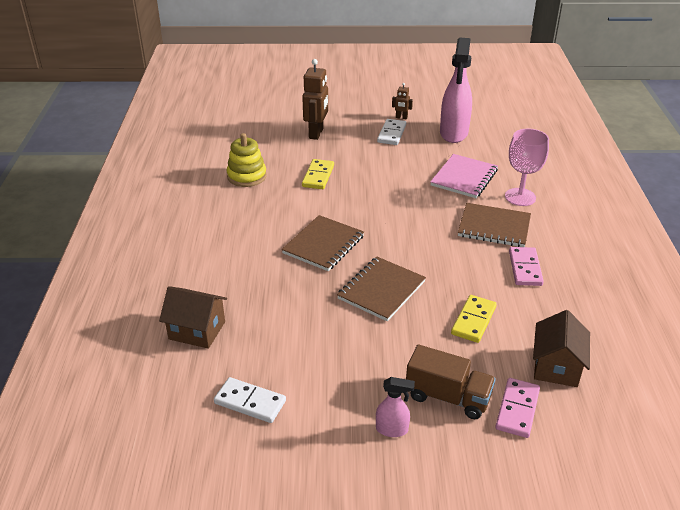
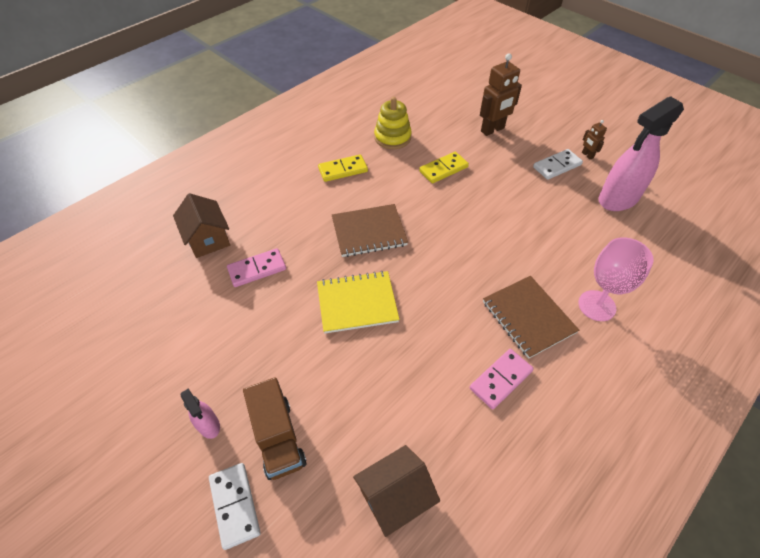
camera: 45 degrees right, 15 degrees up
(250, 402) = (164, 319): white domino -> white domino (234, 505)
(381, 290) = (357, 303): brown notebook -> yellow notebook
(464, 178) = (567, 249): pink notebook -> none
(473, 320) = (388, 390): yellow domino -> yellow domino (343, 170)
(517, 409) = (310, 502): pink domino -> pink domino (257, 269)

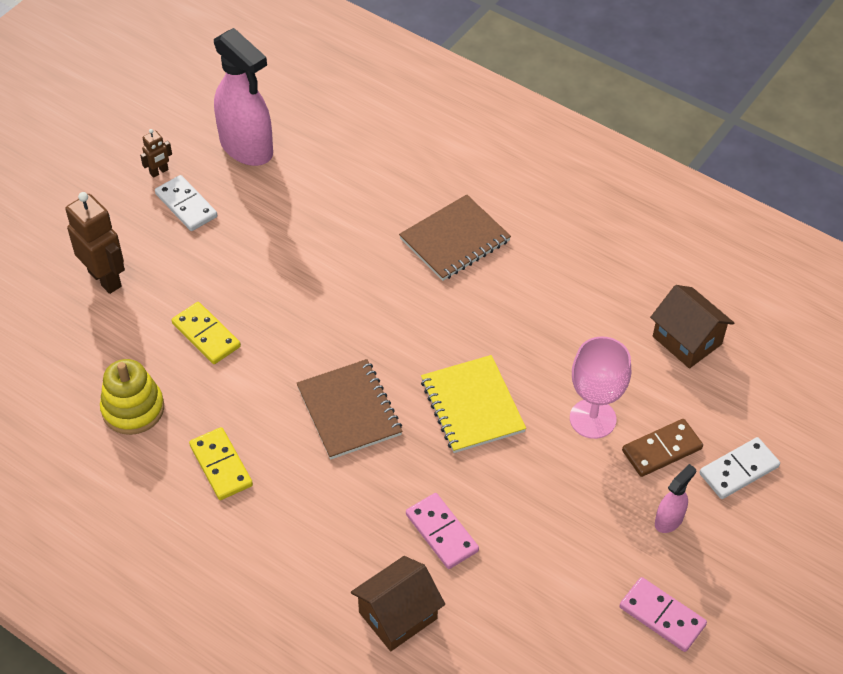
camera: 100 degrees left, 0 degrees up
(278, 437) = (661, 449): brown truck -> brown domino
(501, 380) = (540, 263): pink domino -> pink domino (662, 616)
(596, 305) = (425, 180): pink goblet -> pink goblet (592, 419)

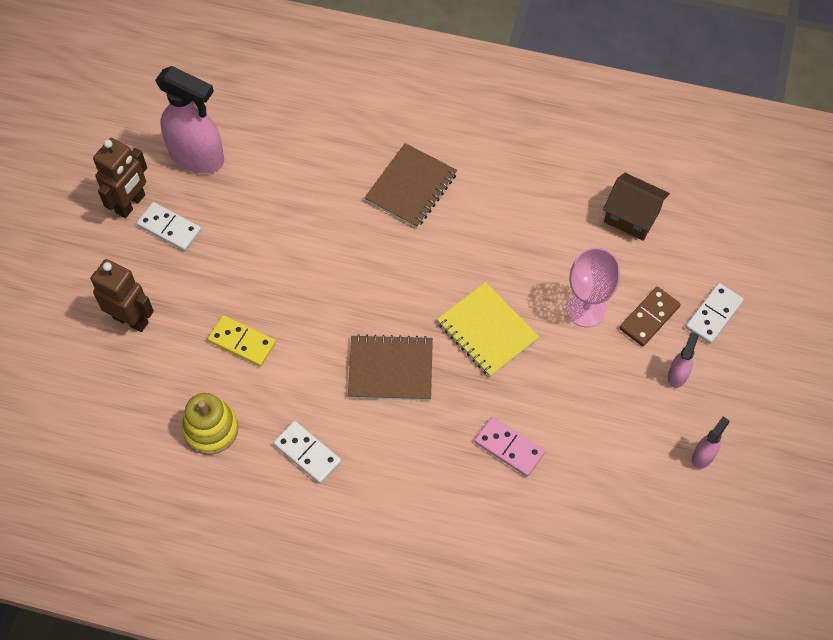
camera: 20 degrees left, 10 degrees up
(159, 172) = (131, 204): brown robot -> brown robot, size x2.01
(221, 465) = (307, 453): yellow domino -> white domino
(349, 411) = (390, 369): brown notebook -> brown notebook turned 45 degrees counterclockwise
(398, 615) = (504, 529): brown house -> none
(662, 616) = (703, 456): pink domino -> pink spray bottle

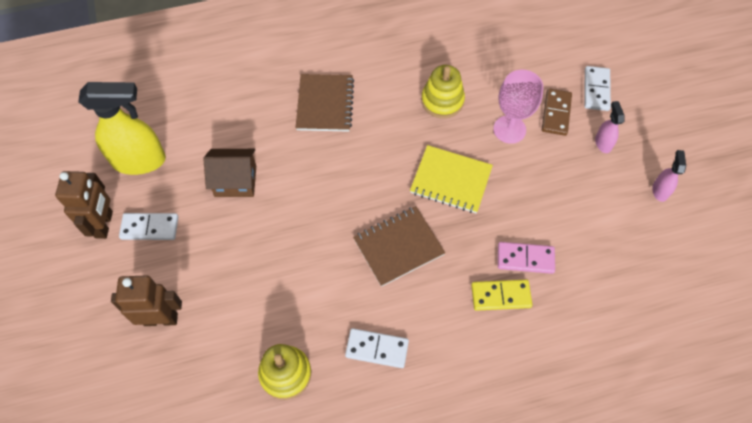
camera: 30 degrees left, 0 degrees up
(197, 157) = (140, 161): pink spray bottle -> yellow spray bottle
(242, 342) = (267, 288): yellow domino -> yellow domino (500, 296)
(535, 243) = (442, 101): none -> yellow stacking toy
(632, 216) = (495, 50): brown house -> brown house (235, 181)

